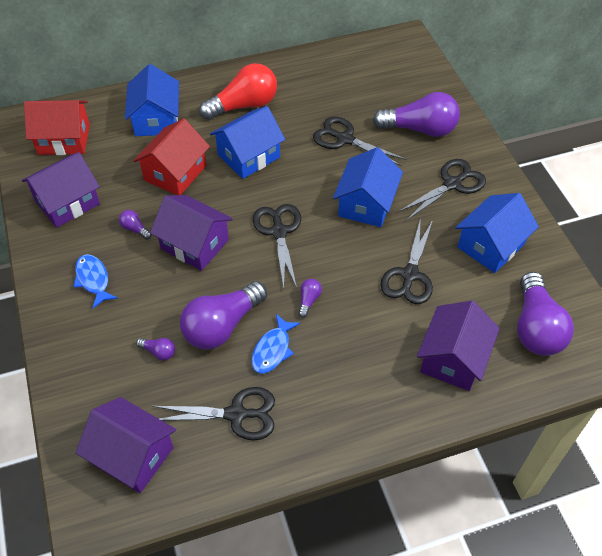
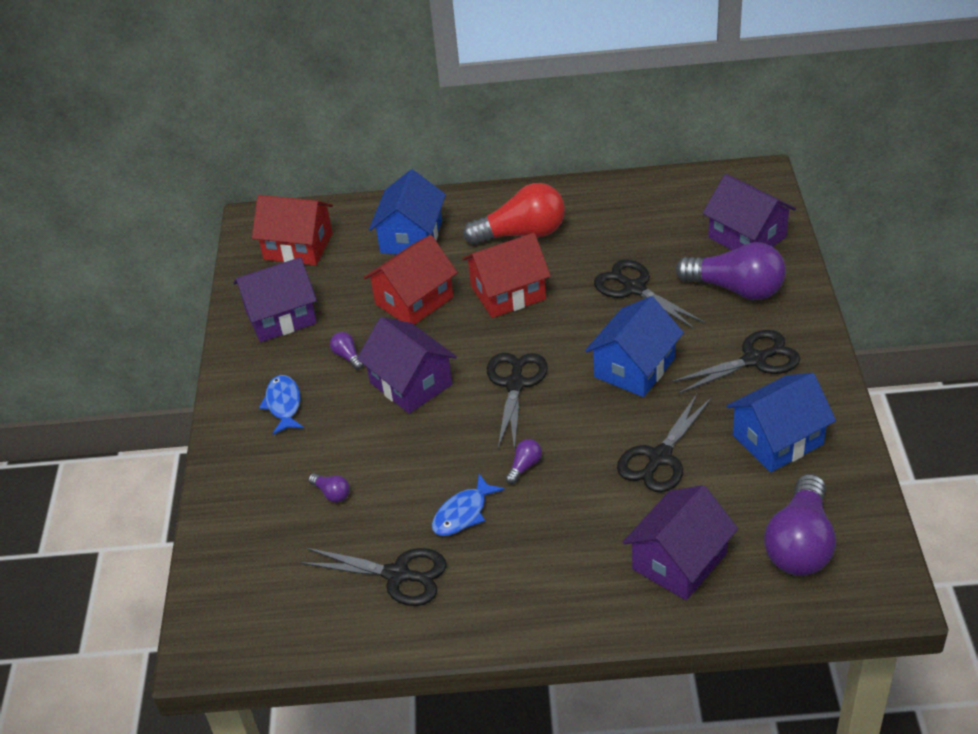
camera: 20 degrees right, 10 degrees down
(132, 455) = (268, 596): purple house -> purple house (747, 237)
(222, 326) = (413, 478): purple light bulb -> none
(249, 156) = (508, 293): blue house -> red house

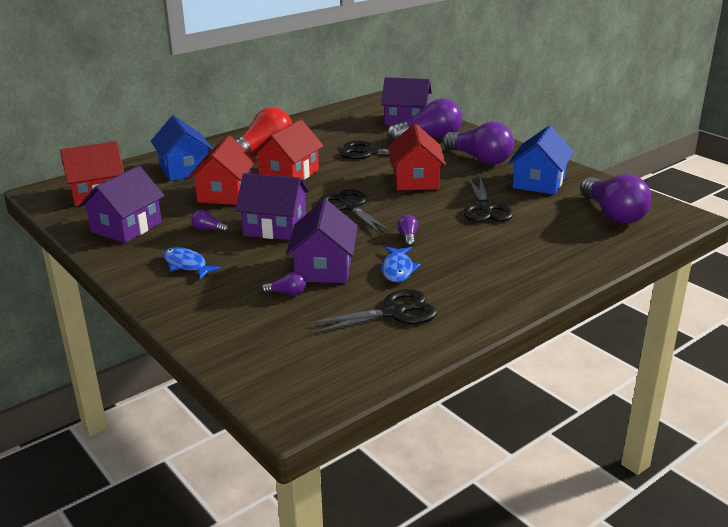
camera: 40 degrees left, 15 degrees down
(634, 368) = (416, 180): blue house -> red house
(679, 561) = (561, 243): purple house -> purple house (324, 268)
(754, 360) = (480, 159): black scissors -> purple light bulb

